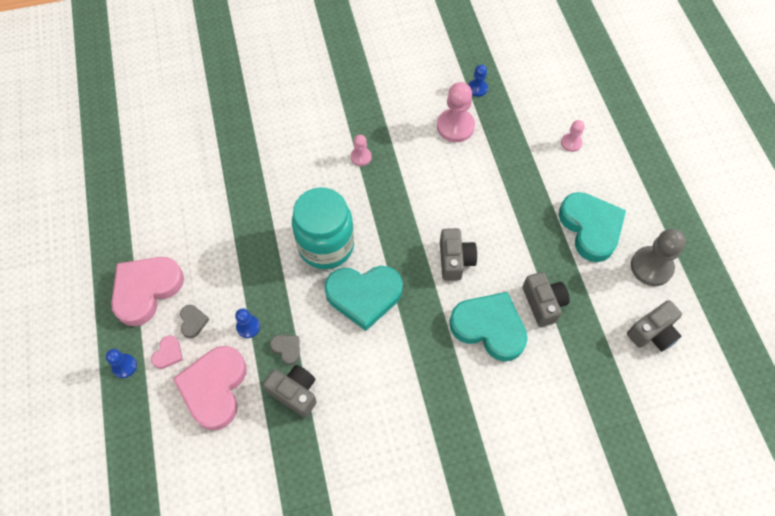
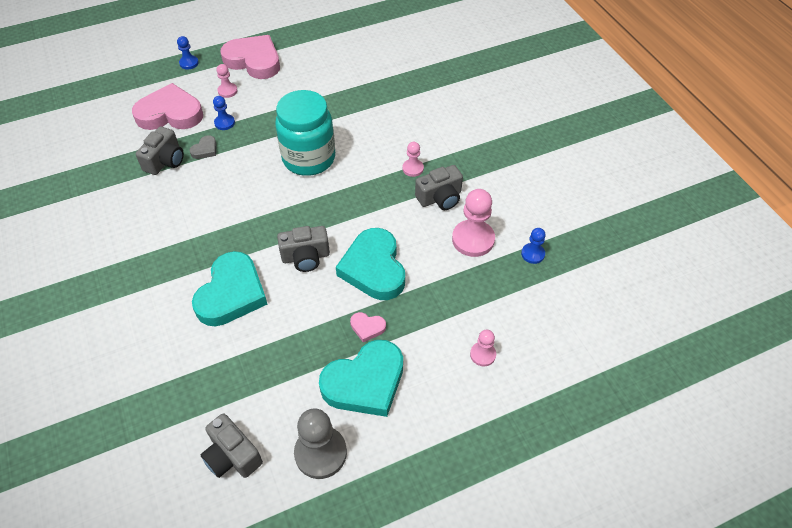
camera: 80 degrees right, 10 degrees down
(168, 354) = (199, 83): pink heart -> pink heart (367, 327)
(193, 322) = (227, 91): grey heart -> pink pawn
(364, 296) = (259, 192): turquoise heart -> turquoise heart (374, 268)
(543, 303) = (262, 340): grey camera -> grey camera (440, 198)

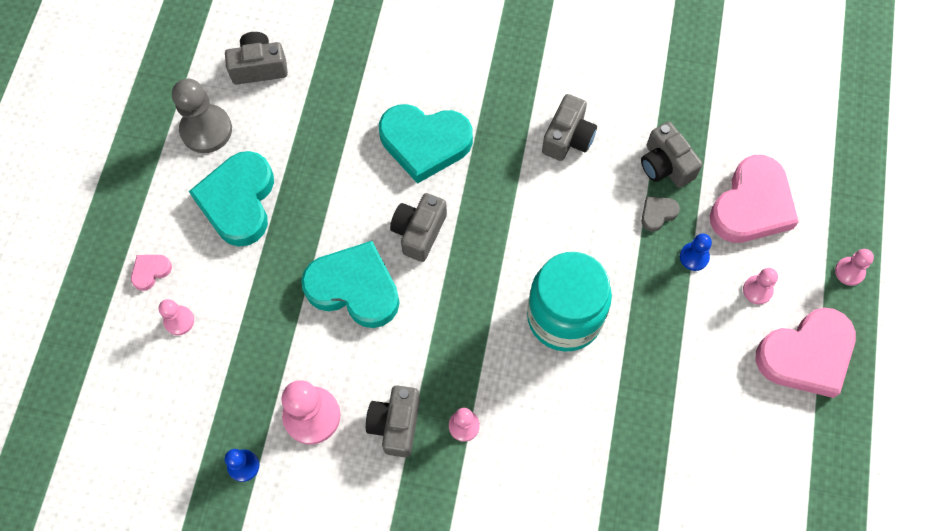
camera: 125 degrees right, 15 degrees up
(174, 217) = (568, 138): none -> grey camera
(189, 63) = (849, 271): blue pawn -> pink pawn
(205, 150) = (657, 214): grey heart -> grey heart turned 75 degrees clockwise
(231, 293) = (425, 143): turquoise heart -> turquoise heart turned 45 degrees counterclockwise
(367, 327) = (291, 238): pink heart -> pink heart (150, 271)

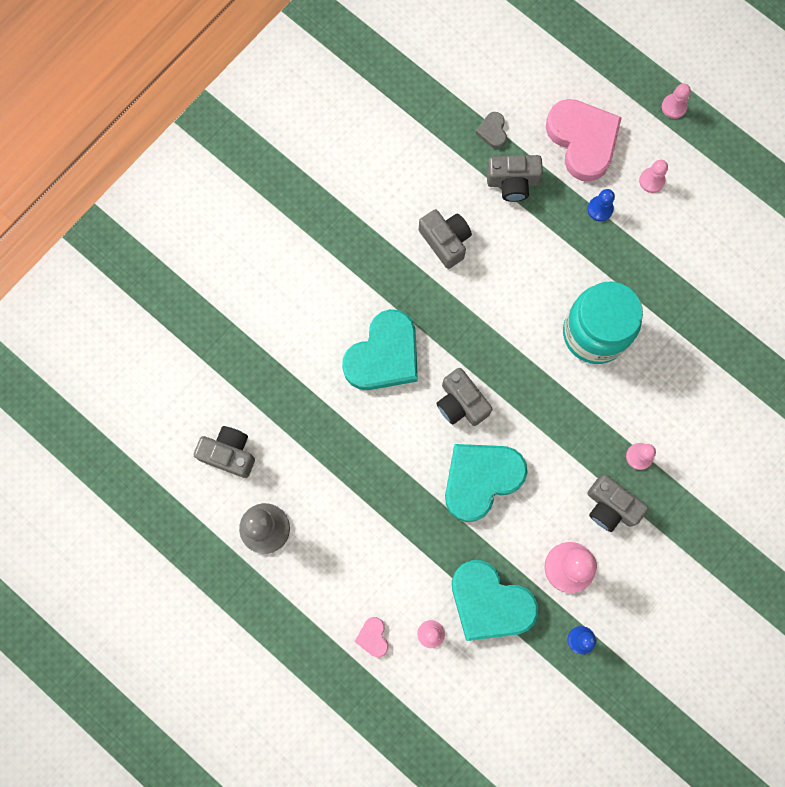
camera: 60 degrees left, 10 degrees up
(238, 201) = (349, 534): turquoise heart -> turquoise heart (490, 602)
(259, 67) = (229, 454): grey camera -> grey camera turned 90 degrees clockwise
(657, 214) = (550, 213): grey heart -> grey heart (492, 131)
(806, 355) = (719, 179): pink heart -> none

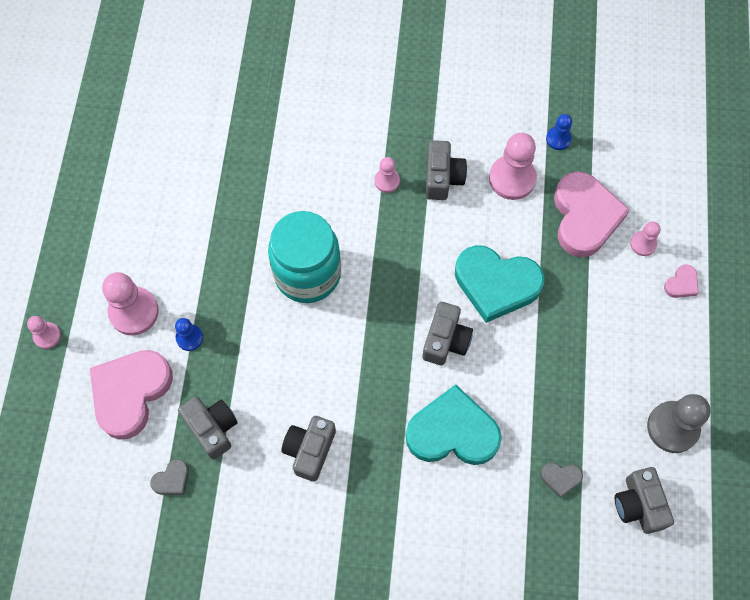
camera: 125 degrees left, 10 degrees down
(291, 410) = (560, 478): none -> grey heart
(490, 602) = (584, 217): turquoise heart -> pink heart
(651, 180) = (134, 312): pink pawn -> pink pawn, size x1.84

